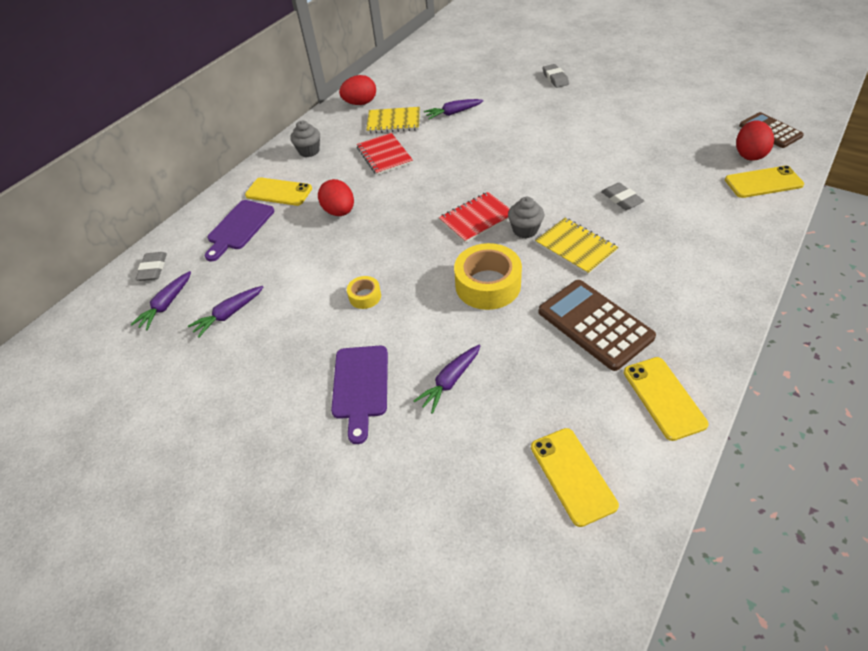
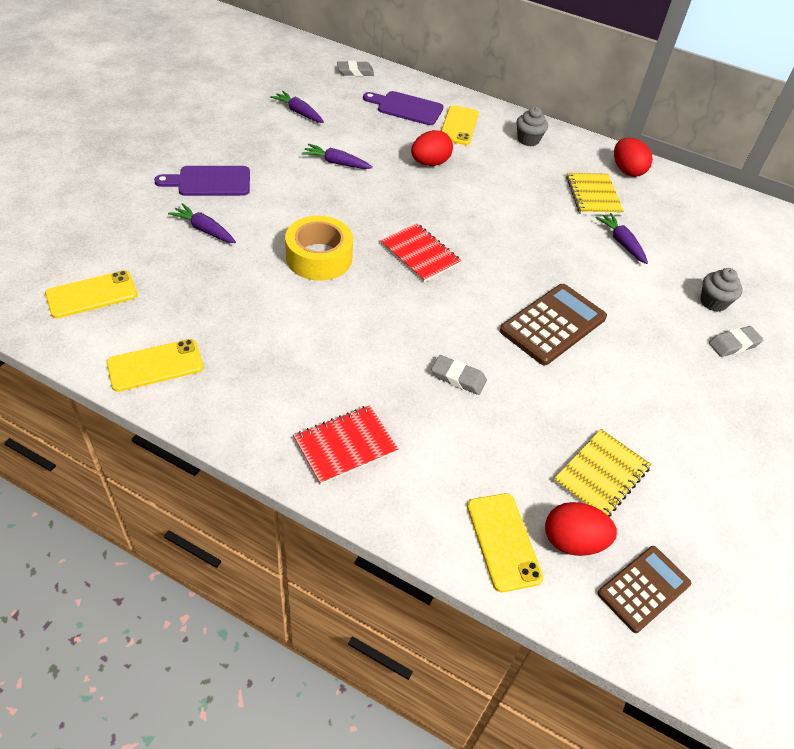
camera: 75 degrees right, 0 degrees up
(166, 305) = (313, 83): purple carrot -> purple carrot (336, 163)
(365, 296) = (311, 181): yellow tape -> none
(384, 155) = (526, 190): red notebook -> red notebook (345, 446)
(525, 230) = (401, 289): grey cupcake -> grey cupcake (713, 302)
(575, 247) = (371, 326): yellow notebook -> yellow notebook (601, 475)
(595, 324) = (256, 328): brown calculator -> brown calculator (553, 324)
(621, 199) = (458, 378): grey eraser -> grey eraser turned 60 degrees clockwise

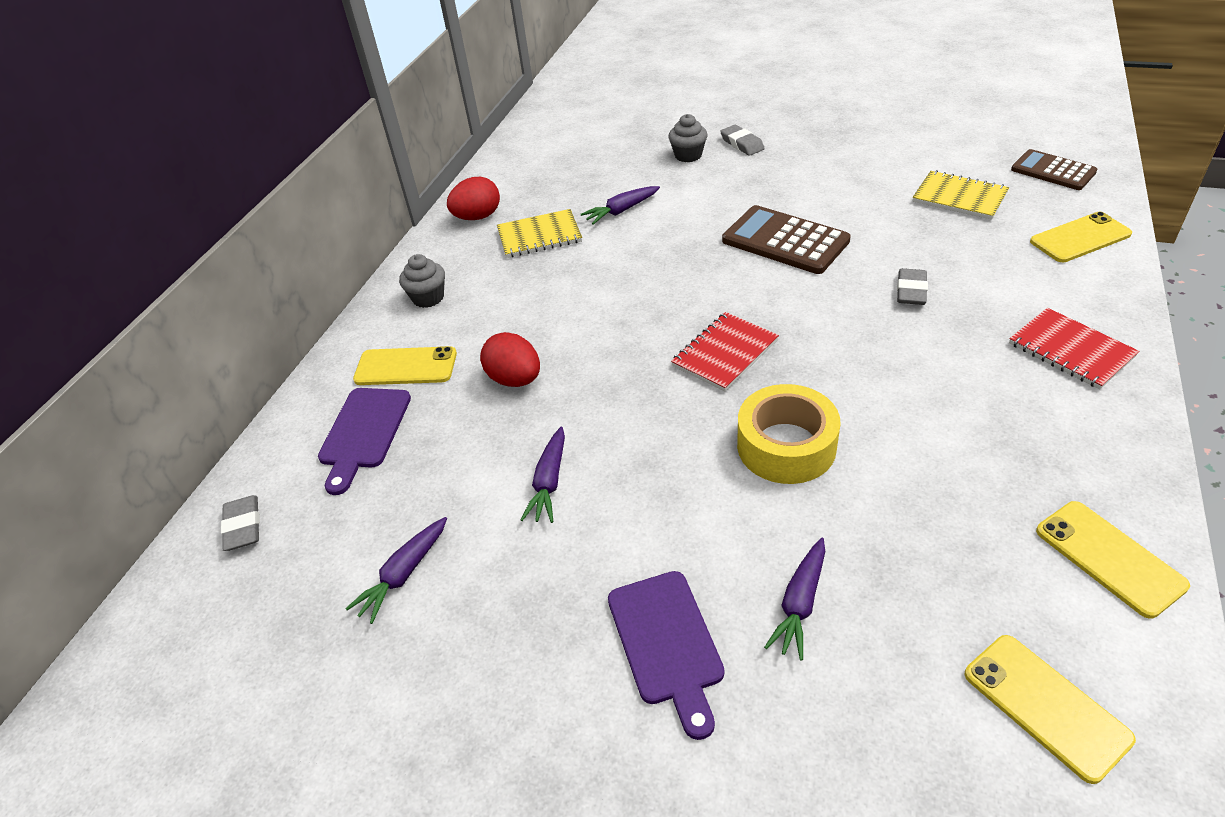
camera: 90 degrees left, 5 degrees down
(572, 541) = (1043, 205): red egg -> none

